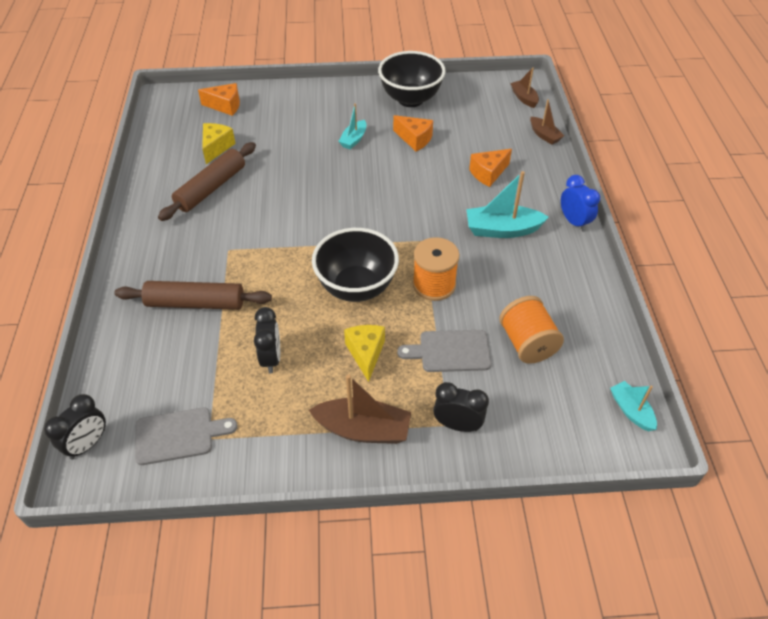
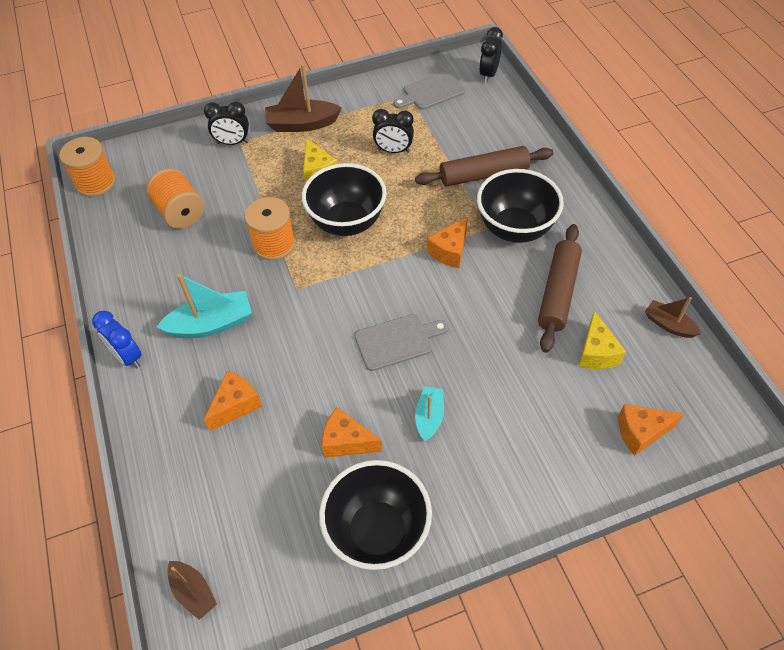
camera: 165 degrees right, 5 degrees up
(206, 243) = (515, 229): none -> black bowl
(271, 358) = (393, 151): black clock -> black clock turned 60 degrees counterclockwise
(275, 239) = (450, 251): none -> orange cheese
(450, 351) = (247, 190): grey cutting board -> grey cutting board (397, 341)
(544, 135) = (160, 505): brown boat -> brown boat (668, 324)
(631, 410) = (96, 182): turquoise boat -> orange spool

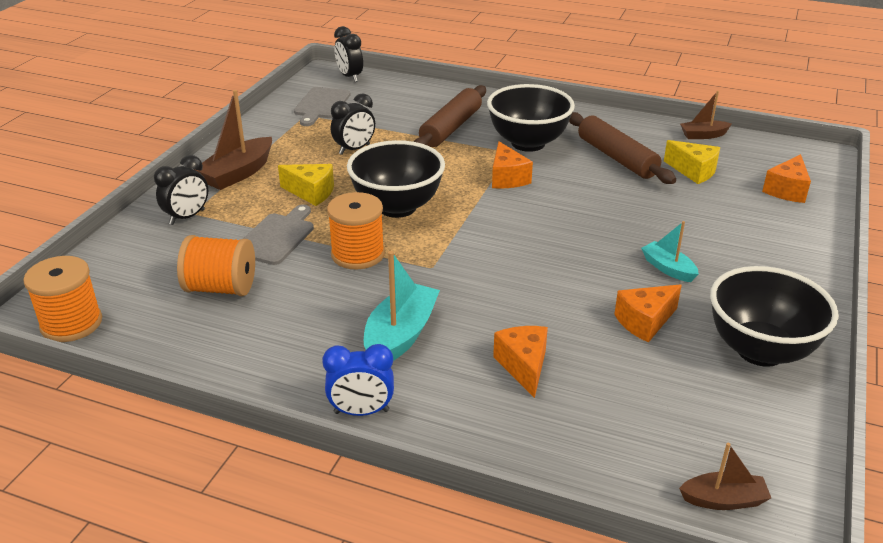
camera: 50 degrees left, 20 degrees down
(397, 341) = (567, 246): grey cutting board -> grey cutting board (276, 237)

